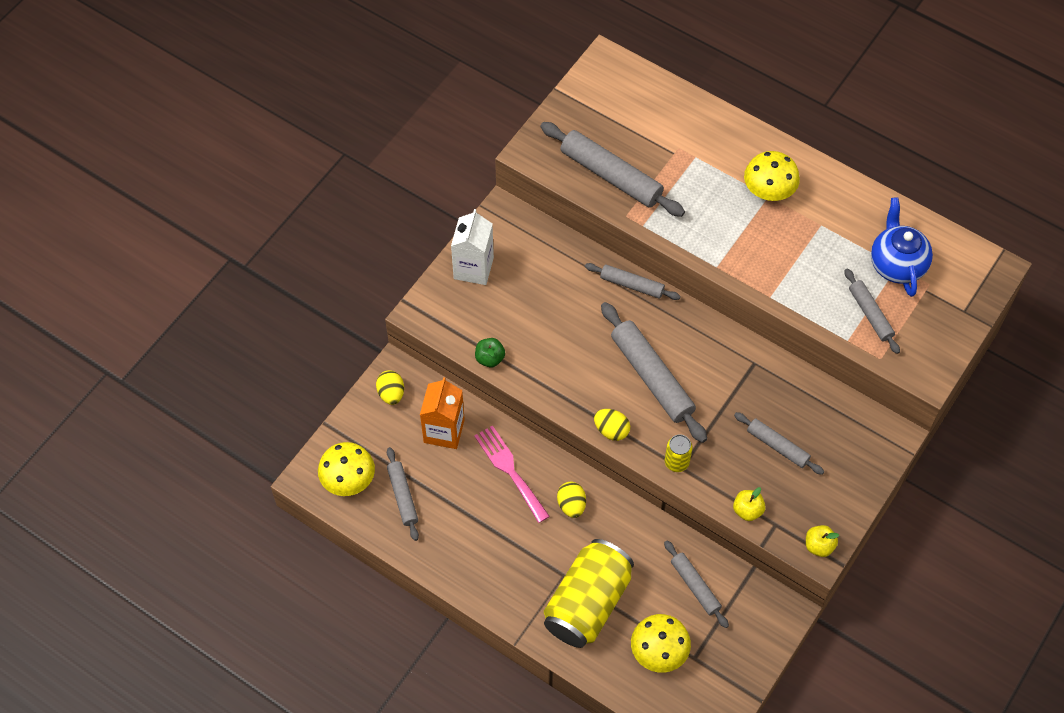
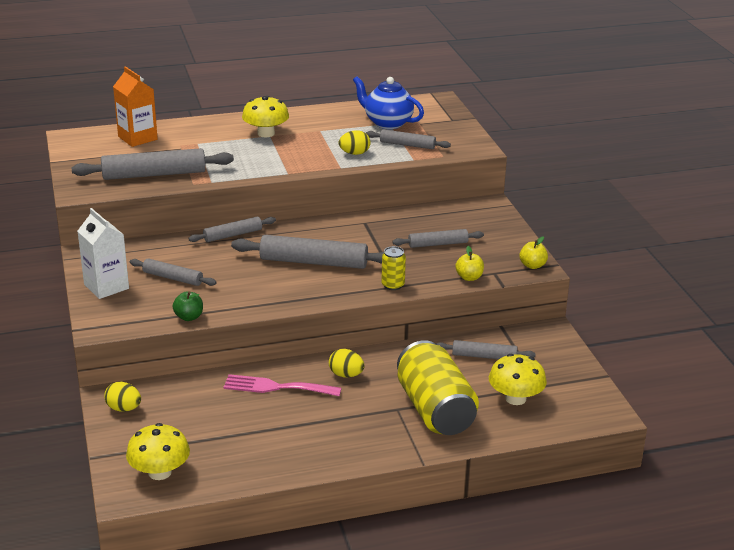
camera: 50 degrees left, 30 degrees down
(402, 496) = (218, 451): grey rolling pin -> grey rolling pin (172, 278)
(444, 431) = (196, 400): orange carton -> orange carton (137, 138)
(611, 430) = (328, 297): yellow egg -> yellow egg (354, 153)

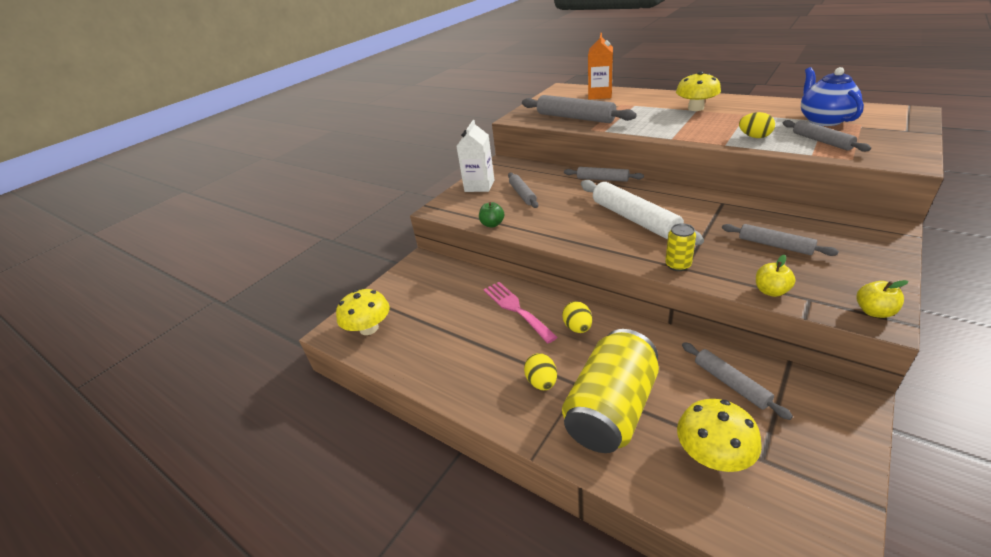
camera: 55 degrees right, 5 degrees up
(124, 408) = (415, 272): yellow egg -> yellow egg (542, 382)
(314, 262) = (634, 219): grey rolling pin -> white rolling pin

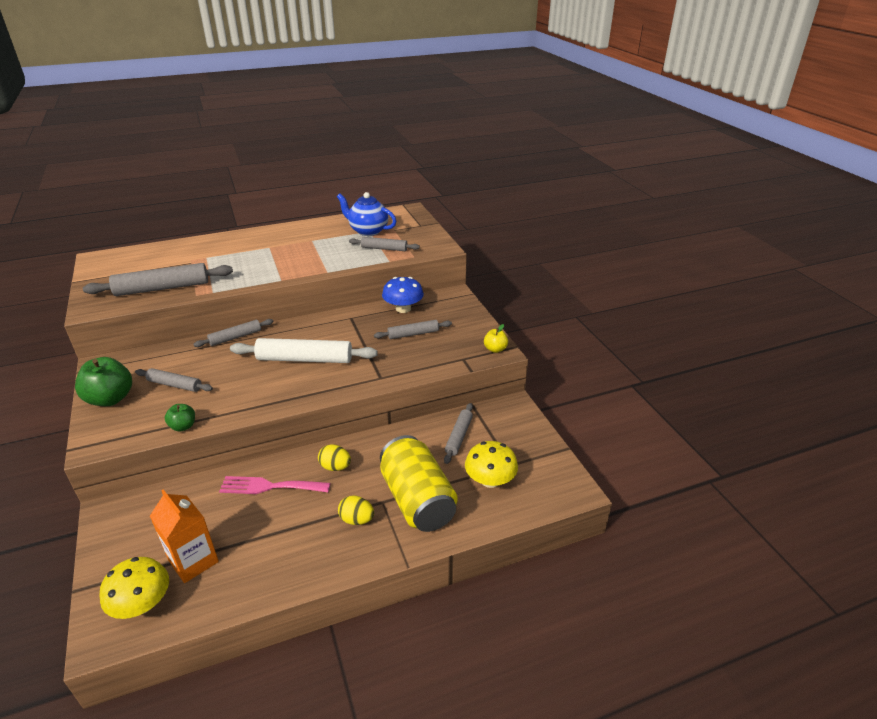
camera: 60 degrees left, 0 degrees up
(479, 186) = (110, 398): white carton -> green apple
(600, 95) = (155, 255): orange carton -> orange carton (193, 561)
(678, 265) = (374, 378): yellow can -> none
(695, 108) = (266, 245): yellow mushroom -> none
(730, 383) = (459, 436): grey rolling pin -> grey rolling pin turned 75 degrees counterclockwise
(754, 137) = (339, 258): yellow egg -> none
(771, 291) = (441, 365): yellow apple -> none
(794, 216) = (403, 308): none -> blue mushroom

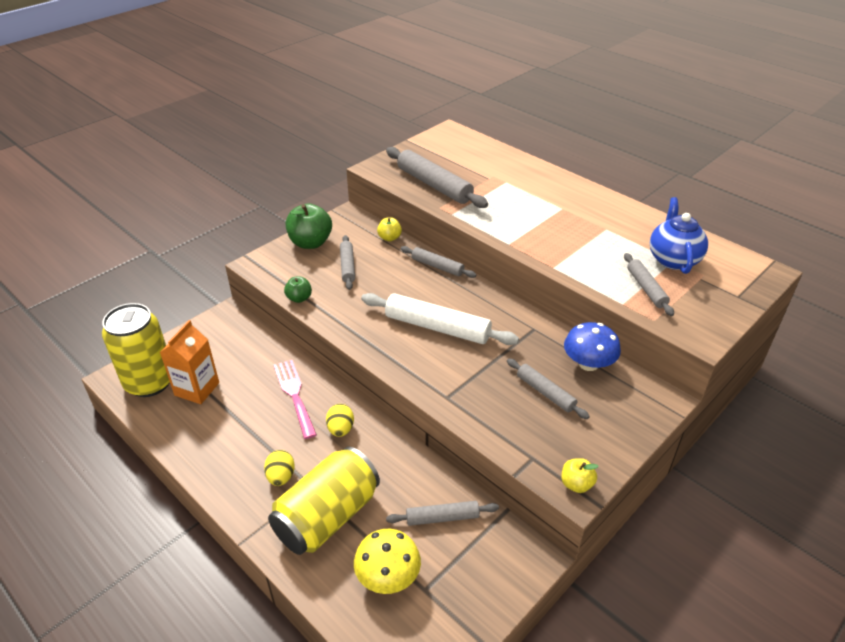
camera: 65 degrees right, 5 degrees up
(142, 603) = (149, 382): yellow mushroom -> yellow can
(167, 350) = (389, 238): none -> yellow apple
(305, 359) = (437, 327): white rolling pin -> white rolling pin turned 45 degrees counterclockwise

